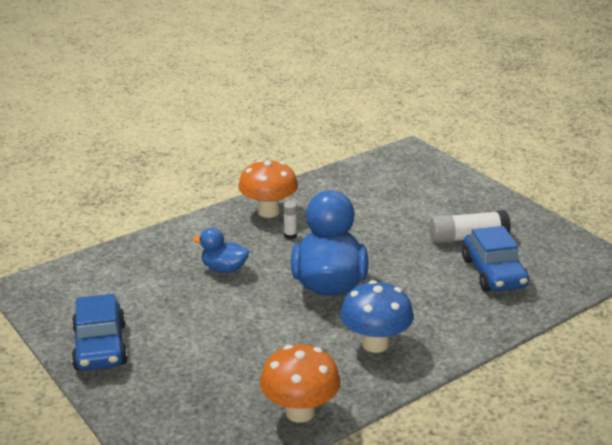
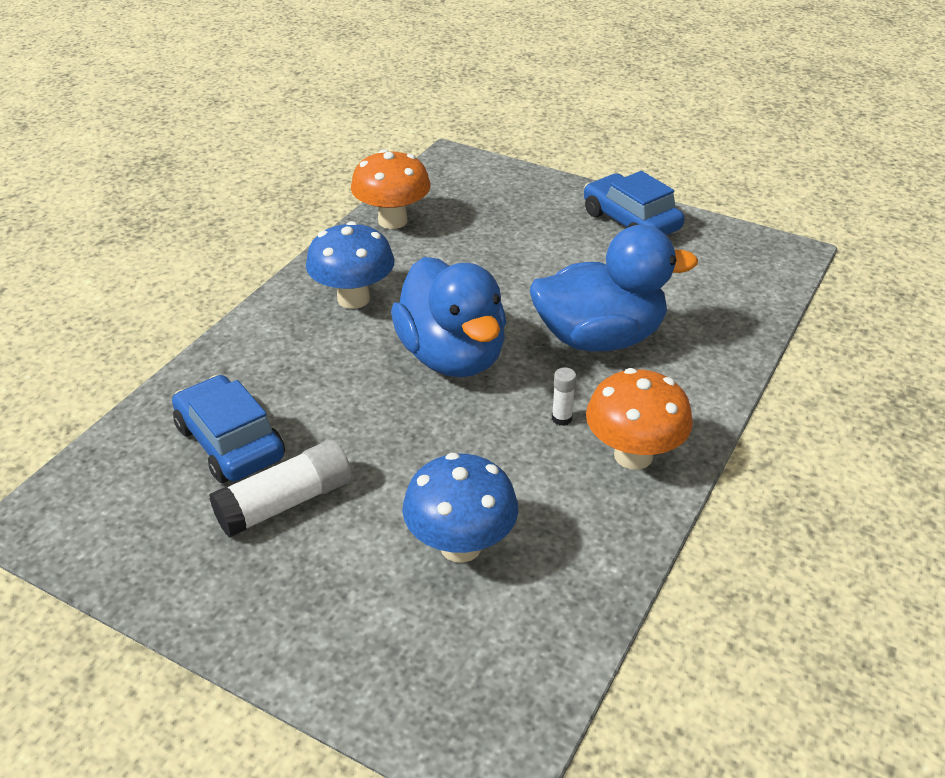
camera: 155 degrees right, 10 degrees up
(224, 269) = (600, 338): blue duck -> blue duck, size x1.98
(385, 202) = (460, 546): none -> blue mushroom

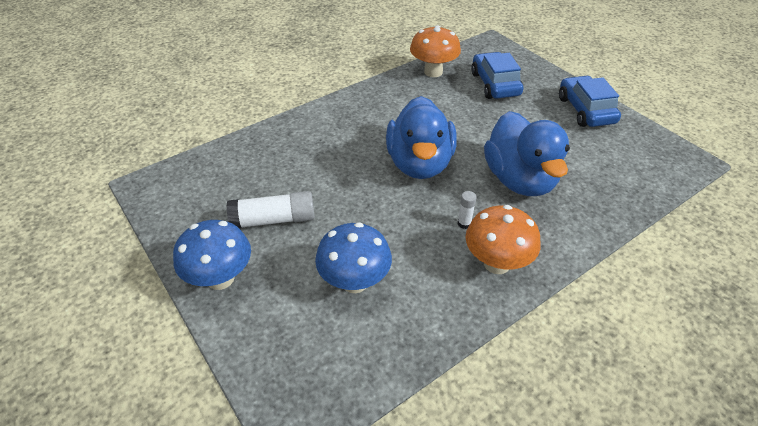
camera: 25 degrees right, 5 degrees up
(230, 442) = (266, 175): blue car -> blue car (495, 84)
(353, 299) = (383, 112): blue mushroom -> blue mushroom (220, 278)
(600, 338) = (519, 180): blue duck -> blue duck turned 60 degrees clockwise

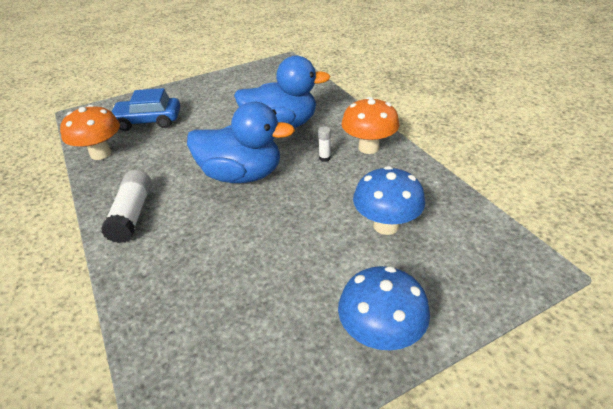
camera: 80 degrees left, 5 degrees down
(274, 220) = (295, 287): white glue stick -> white glue stick (132, 214)
(585, 110) = (211, 86): blue car -> none

